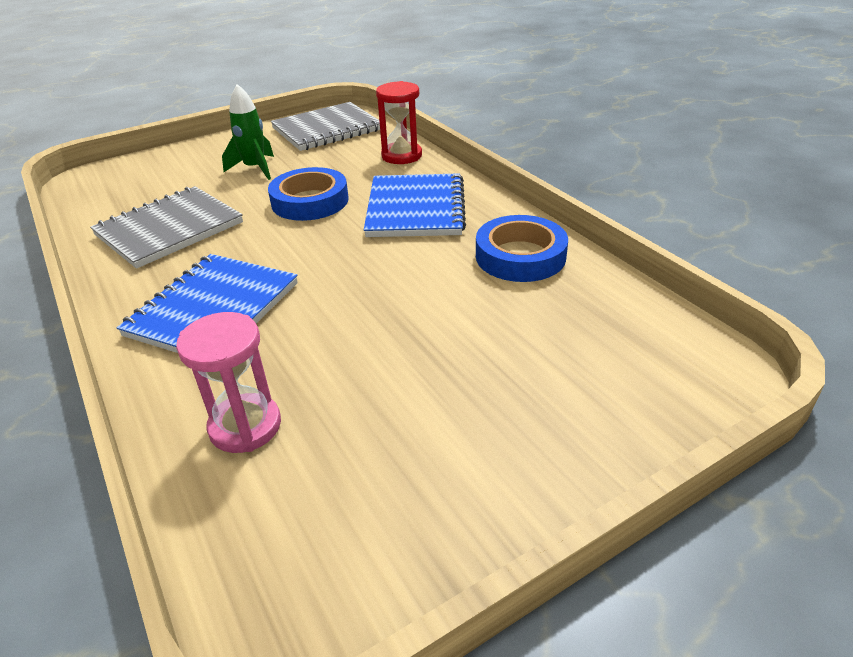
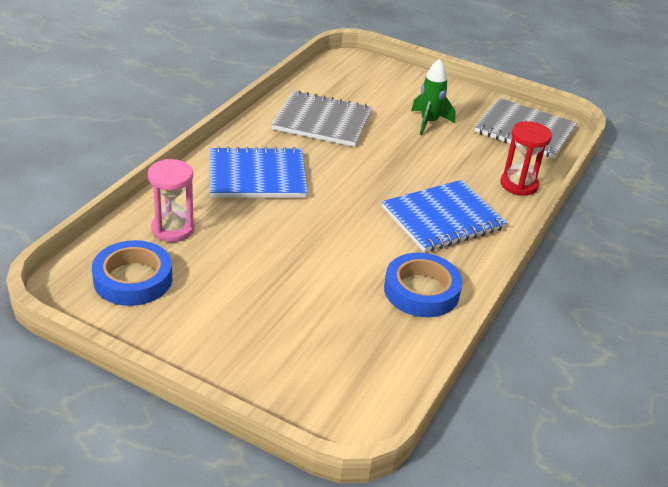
camera: 55 degrees right, 0 degrees up
(310, 201) = (407, 165): blue tape -> blue tape (133, 279)

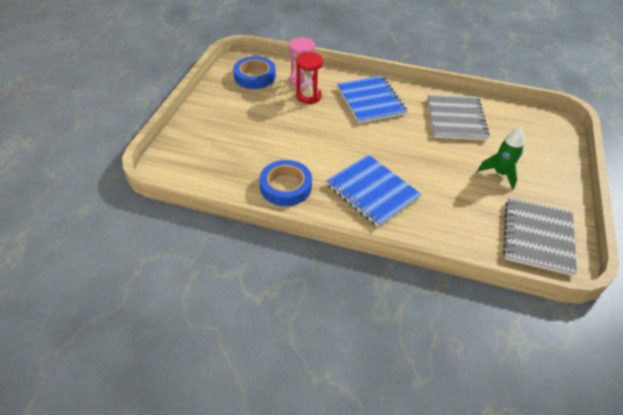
camera: 80 degrees right, 10 degrees up
(519, 185) = (445, 235): red hourglass -> red hourglass (309, 96)

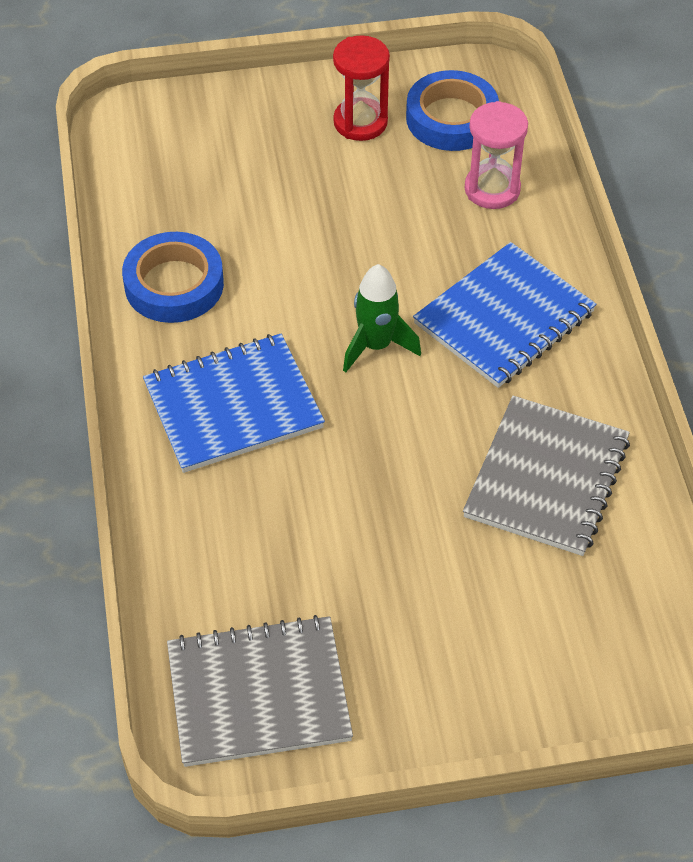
camera: 65 degrees right, 5 degrees up
(309, 96) = (448, 219): red hourglass -> red hourglass (360, 122)
(372, 191) = (233, 406): blue notebook -> blue notebook turned 45 degrees clockwise
(456, 119) = (547, 478): grey notebook -> grey notebook turned 45 degrees counterclockwise
(500, 173) = (411, 596): green rocket -> green rocket (376, 346)

